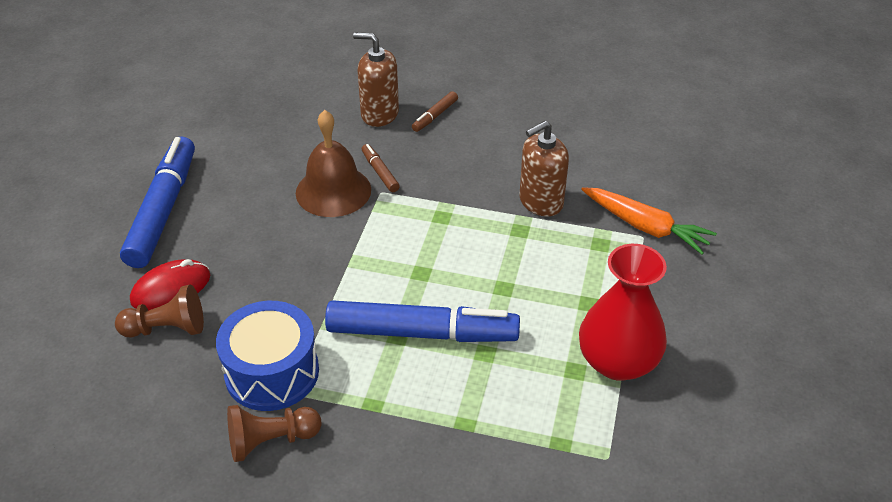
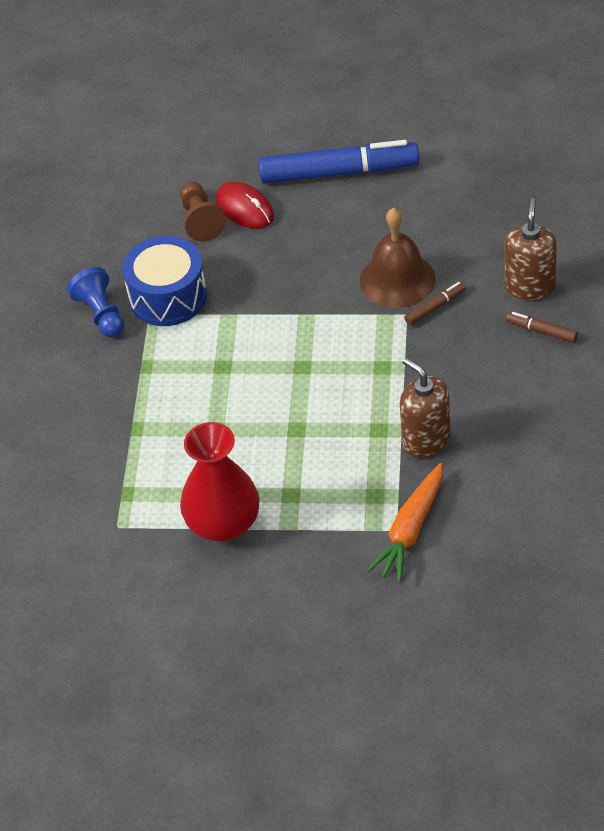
camera: 85 degrees right, 5 degrees up
(271, 441) = (101, 314): brown pawn -> blue pawn
(422, 333) = (229, 382): blue marker -> none

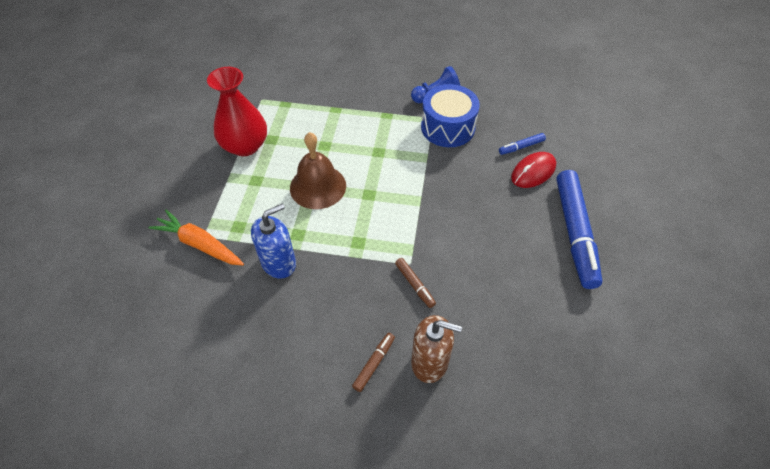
camera: 90 degrees right, 5 degrees up
(200, 220) = (521, 147): brown pawn -> blue marker
(397, 280) = (449, 261): brown bell -> brown bell (318, 186)
(426, 440) = (279, 263): brown soap dispenser -> blue soap dispenser

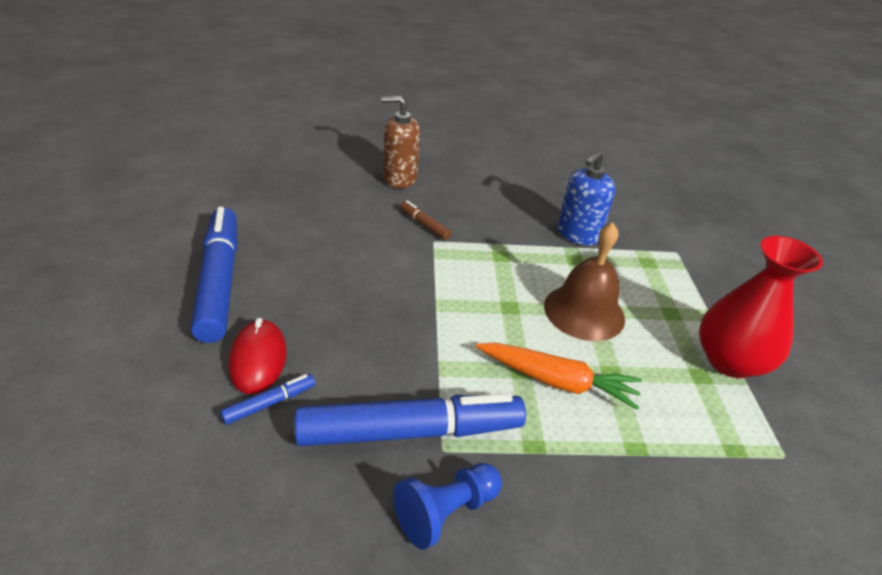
camera: 165 degrees right, 15 degrees down
(200, 244) = (673, 244): orange carrot -> orange carrot (557, 381)
(374, 363) = (449, 176): brown marker -> none
(448, 127) = (410, 431): blue drum -> blue marker
(533, 172) = (258, 359): red mouse -> red mouse turned 45 degrees counterclockwise

